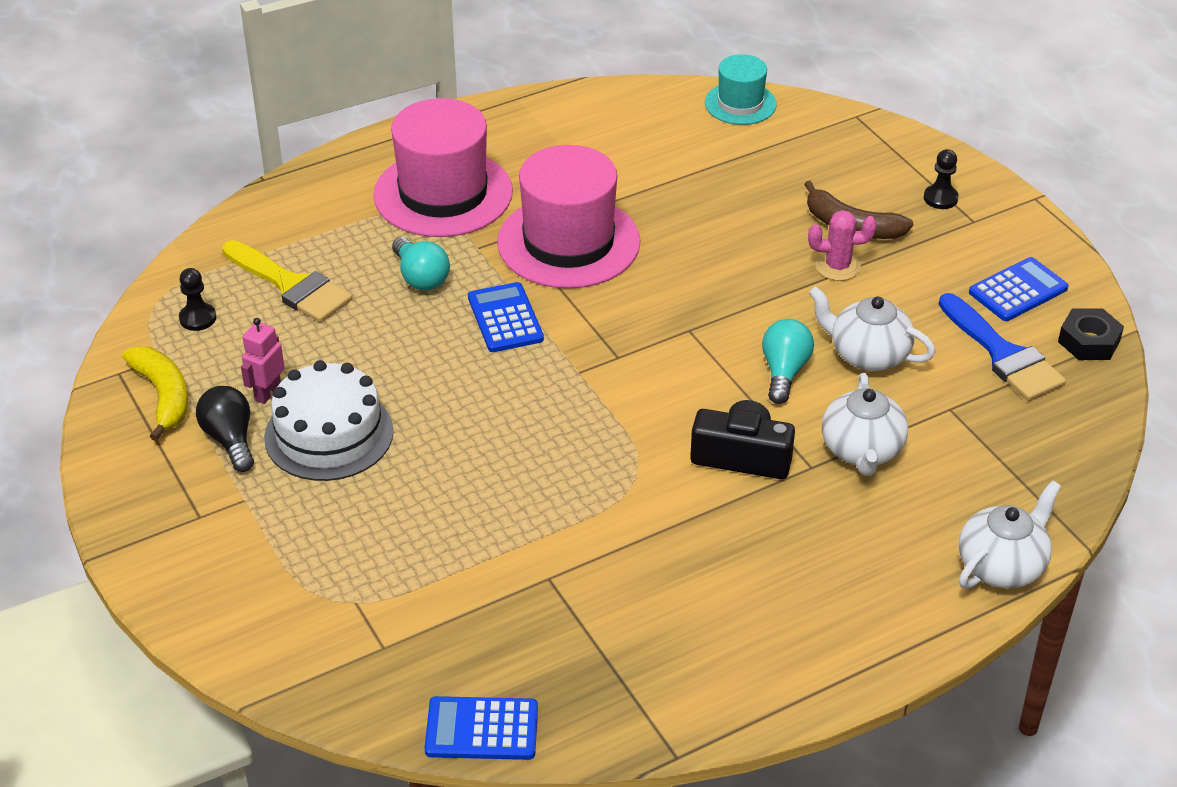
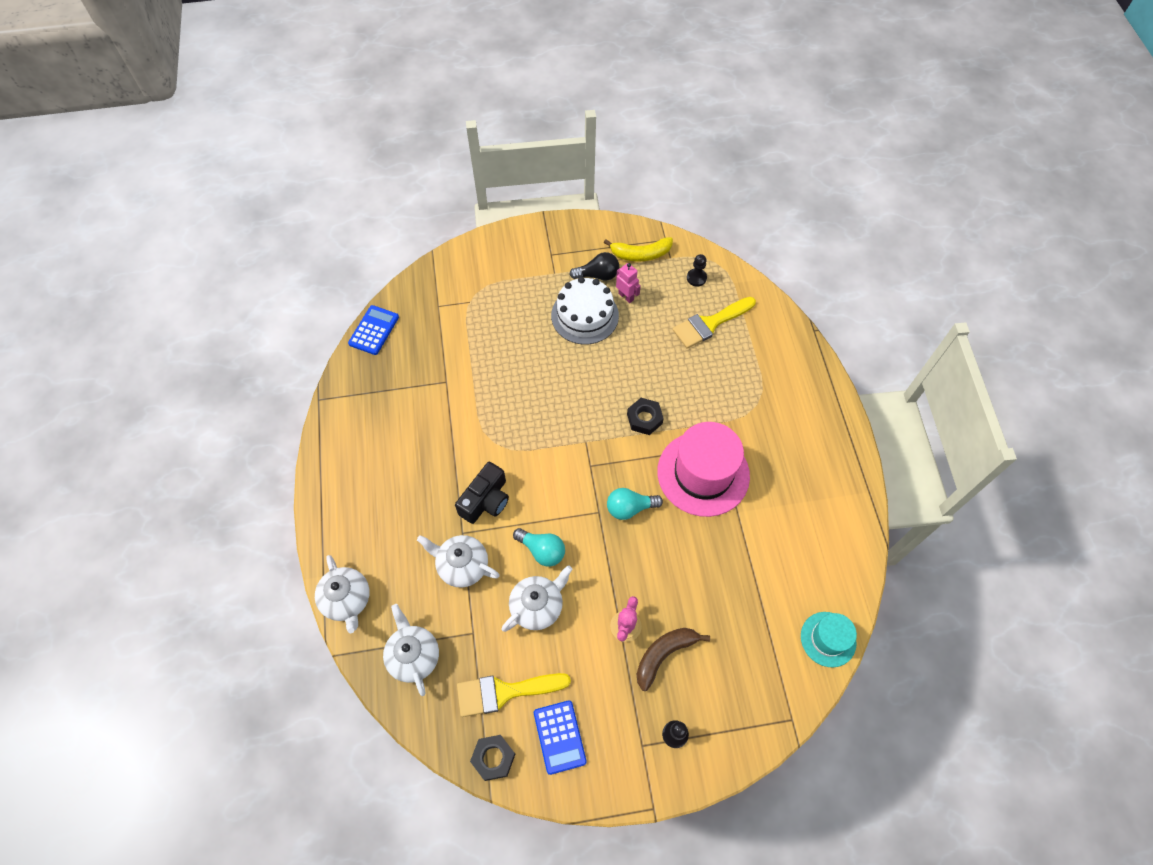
camera: 110 degrees right, 20 degrees up
(421, 277) = (695, 386): turquoise light bulb -> turquoise light bulb (629, 508)
(443, 193) = (773, 419): pink hat -> none
(505, 318) = (644, 419): blue calculator -> black nut
(1002, 354) = (505, 692): blue brush -> yellow brush
(1025, 460) = (413, 656): none -> white teapot

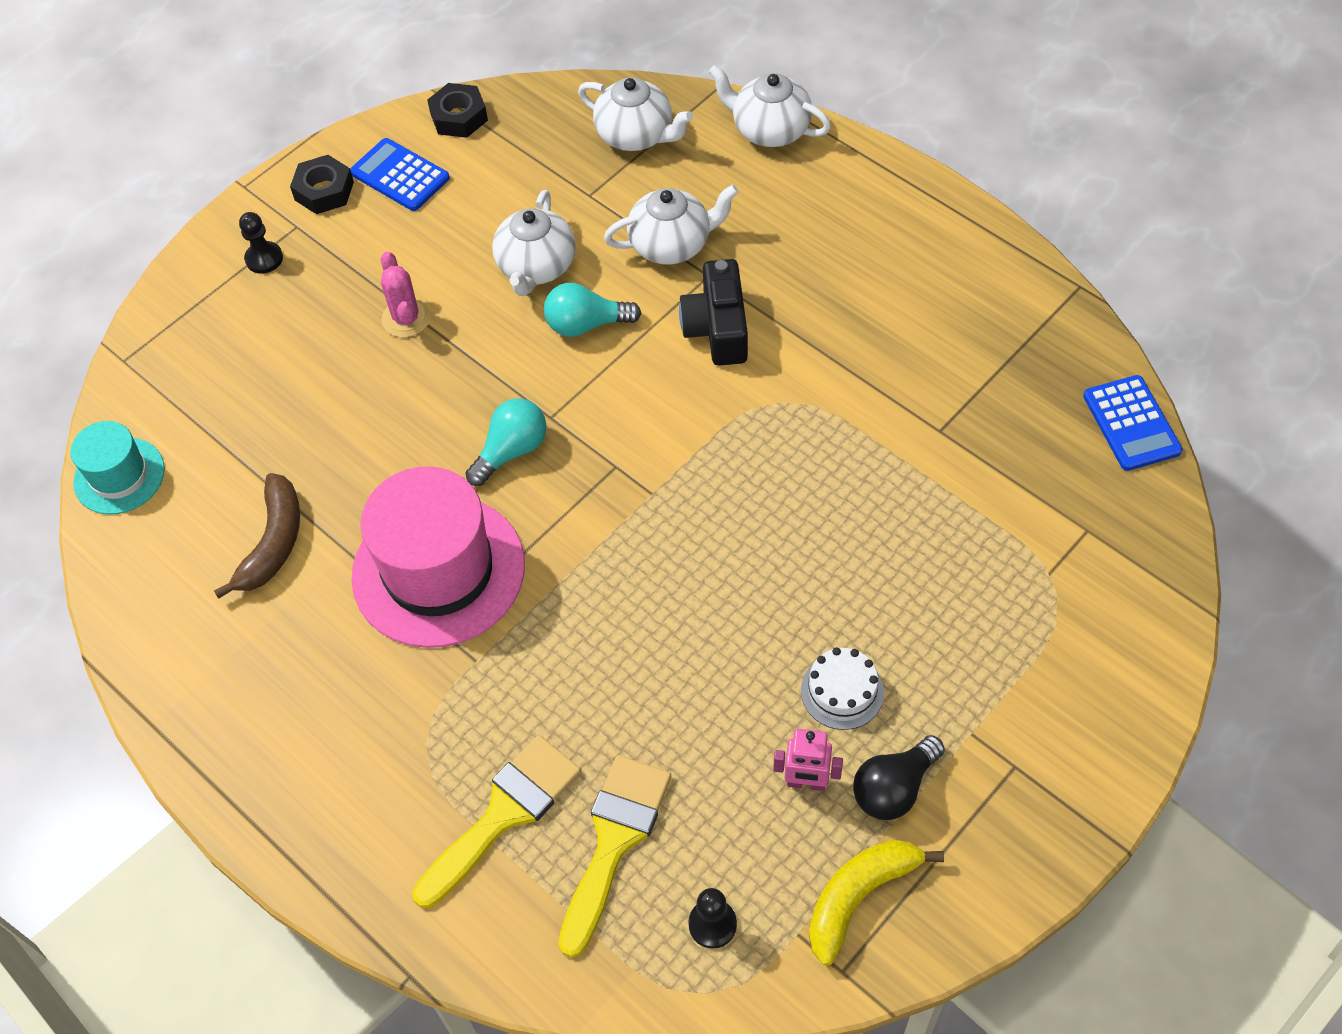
camera: 145 degrees right, 5 degrees down
(505, 692) = (499, 171): yellow brush -> yellow brush (503, 814)
(585, 315) = (842, 691): white cake -> white cake, size x0.56
(644, 419) = (592, 588): black nut -> black nut (324, 191)
(664, 655) = (333, 321): brown banana -> brown banana (273, 543)

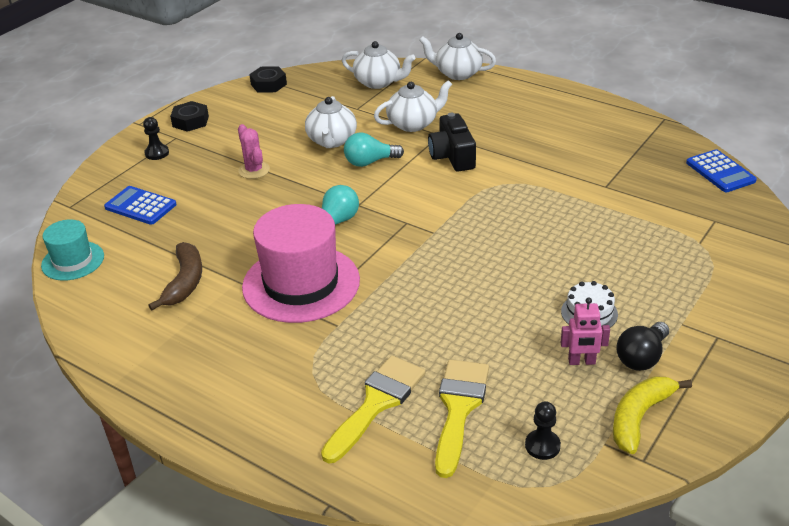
camera: 10 degrees left, 20 degrees down
(400, 175) = (237, 111): blue calculator -> blue calculator (140, 206)

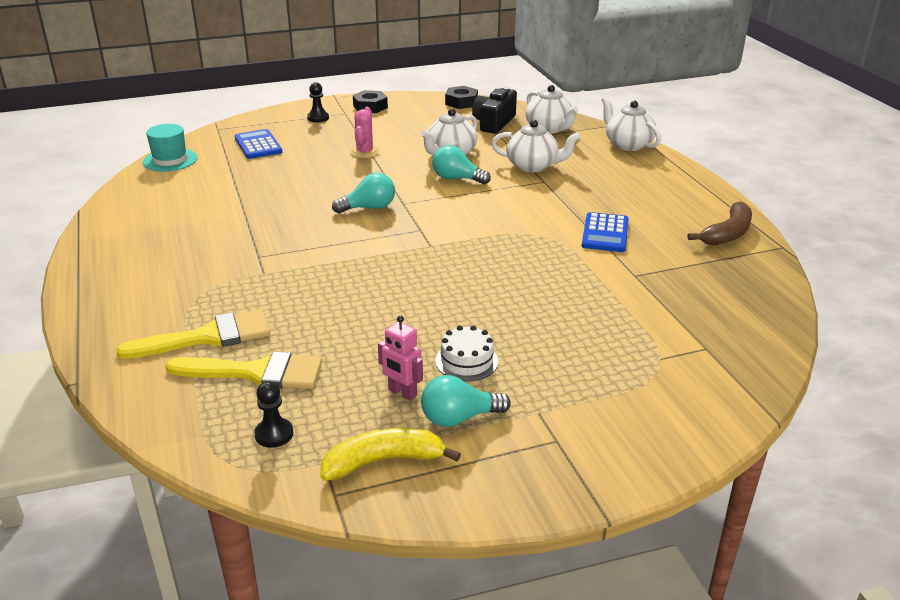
camera: 35 degrees right, 5 degrees down
(185, 282) = (212, 201): brown banana -> brown banana (727, 234)
(301, 283) = (282, 236): pink hat -> none
(452, 156) = (530, 200): black camera -> black camera (494, 123)
(459, 409) = (256, 373): yellow brush -> yellow brush turned 45 degrees clockwise
(642, 357) = (459, 418): black light bulb -> turquoise light bulb
(720, 172) = (776, 312): blue calculator -> blue calculator (605, 233)

